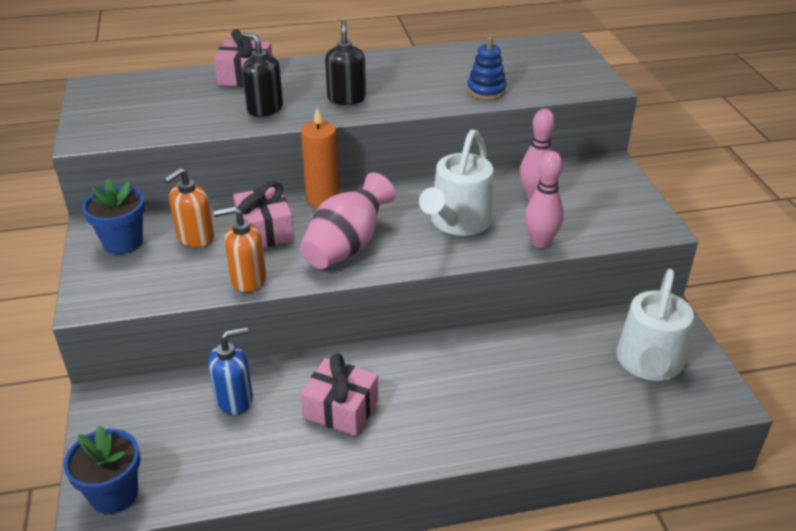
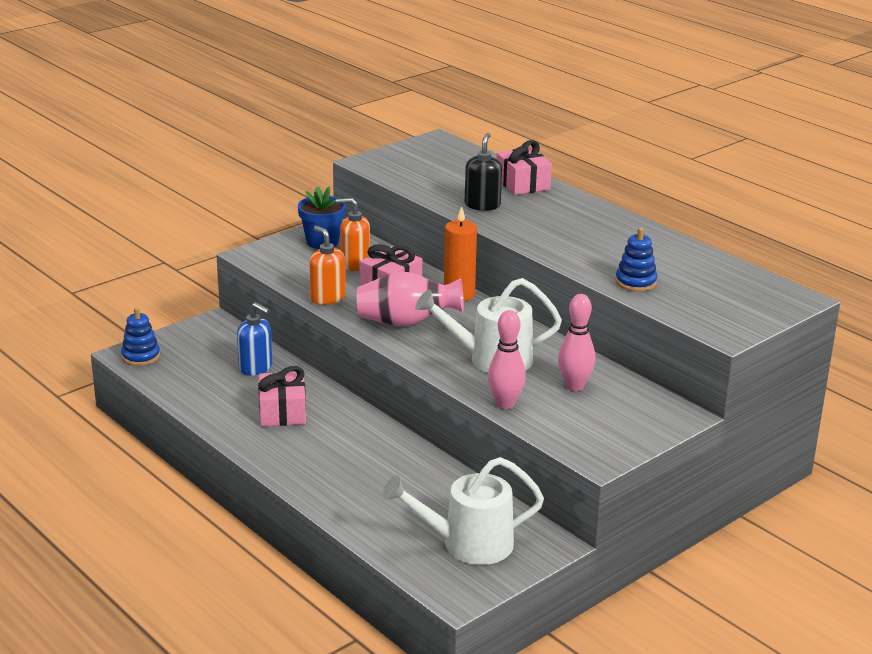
camera: 60 degrees right, 10 degrees down
(114, 494) = (141, 356): blue flower pot -> blue stacking toy
(346, 98) = (540, 229): black soap dispenser -> none

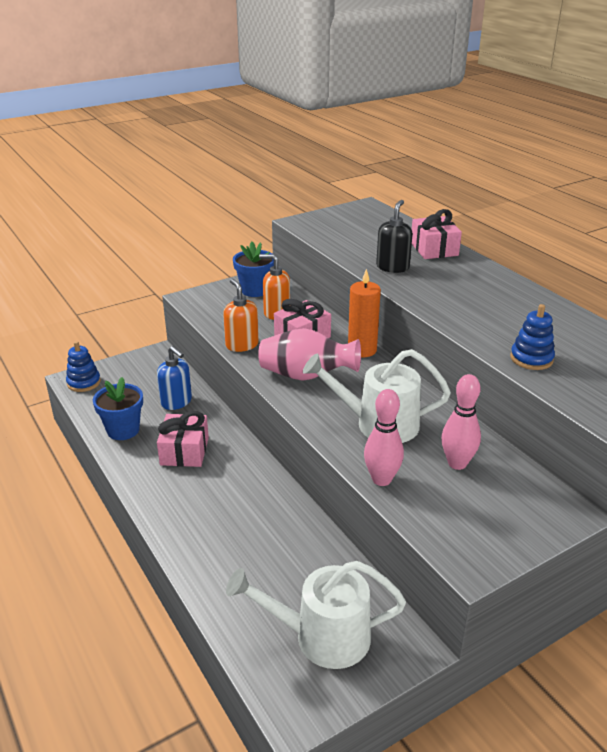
camera: 10 degrees right, 5 degrees up
(207, 398) = (123, 430): none -> blue flower pot

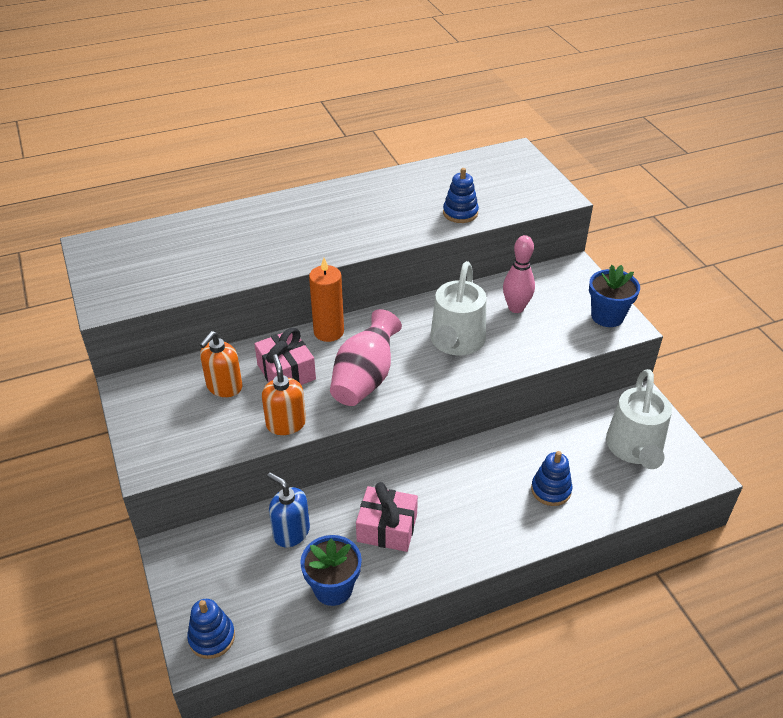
camera: 80 degrees left, 10 degrees up
(176, 402) = (291, 532): blue soap dispenser -> blue soap dispenser turned 105 degrees counterclockwise
(242, 345) = (286, 423): orange soap dispenser -> orange soap dispenser turned 90 degrees clockwise
(244, 559) = (551, 490): none -> blue stacking toy
(255, 290) = (158, 400): blue flower pot -> blue flower pot (607, 316)
(381, 479) = (532, 354): pink bowling pin -> none
(392, 267) = (264, 254): black soap dispenser -> none
(434, 249) = (234, 220): pink gift -> none

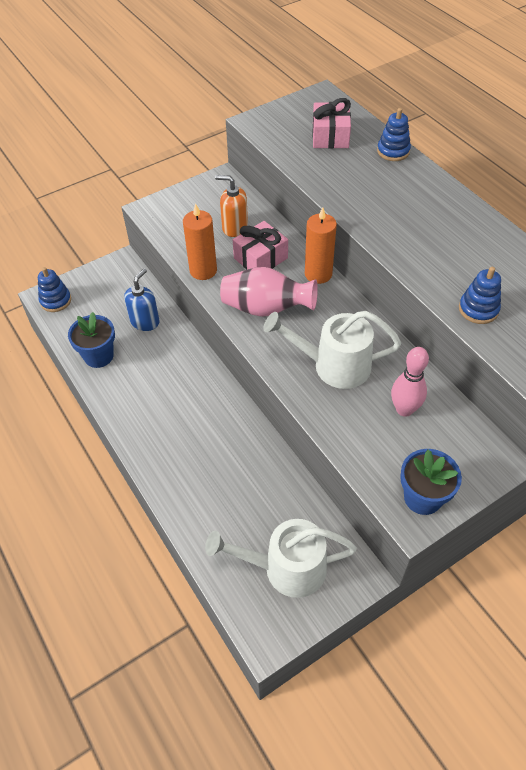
camera: 80 degrees right, 10 degrees up
(286, 423) = (203, 270): orange soap dispenser -> orange candle
(387, 528) = (157, 378): pink gift -> pink gift (330, 136)
(551, 490) = (217, 493): blue stacking toy -> blue stacking toy (393, 151)

